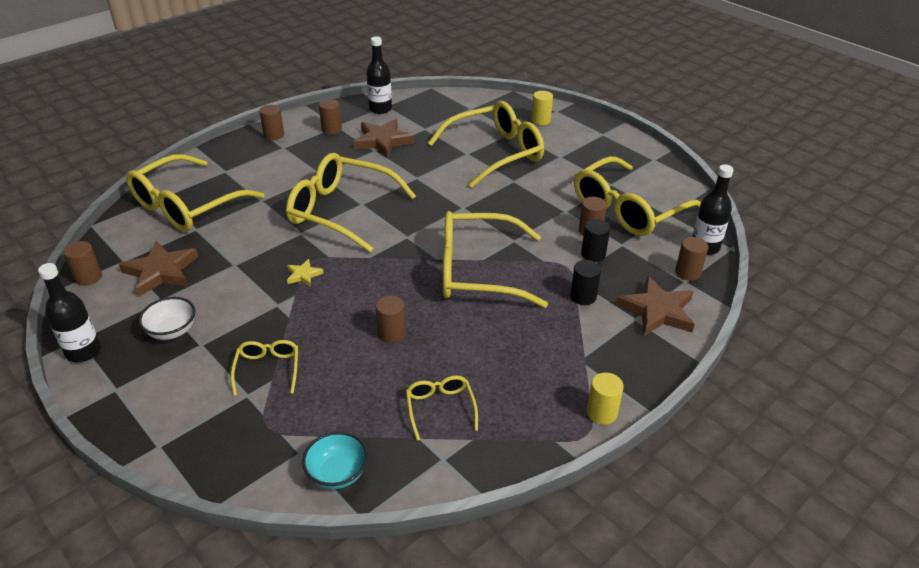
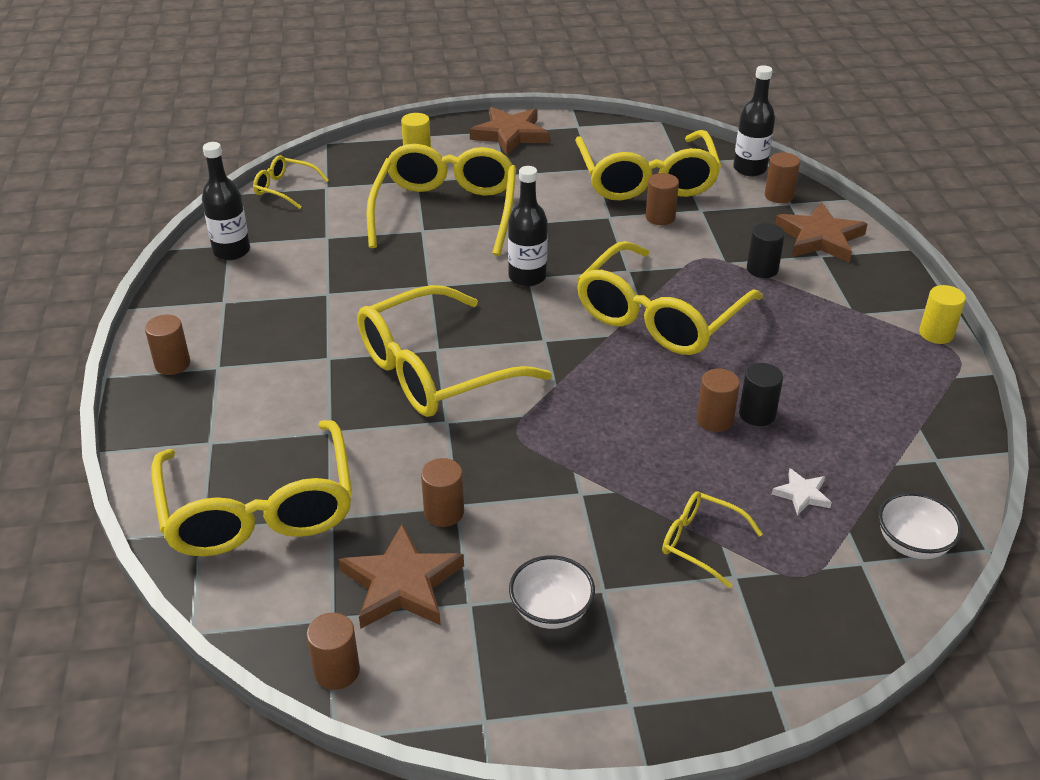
camera: 55 degrees left, 0 degrees up
(83, 351) = (519, 720): black bottle -> black bottle (527, 277)
(303, 275) = (540, 450): yellow star -> none
(331, 129) = (228, 309): brown cylinder -> brown cylinder (444, 512)
(337, 473) = (912, 543): turquoise bowl -> white bowl
(348, 400) = (802, 494): none -> white star
(382, 141) = (313, 279): brown star -> brown star (510, 135)
(440, 408) = (861, 432): yellow glasses -> yellow glasses (285, 188)
(593, 254) = (700, 233): black cylinder -> black cylinder (757, 414)

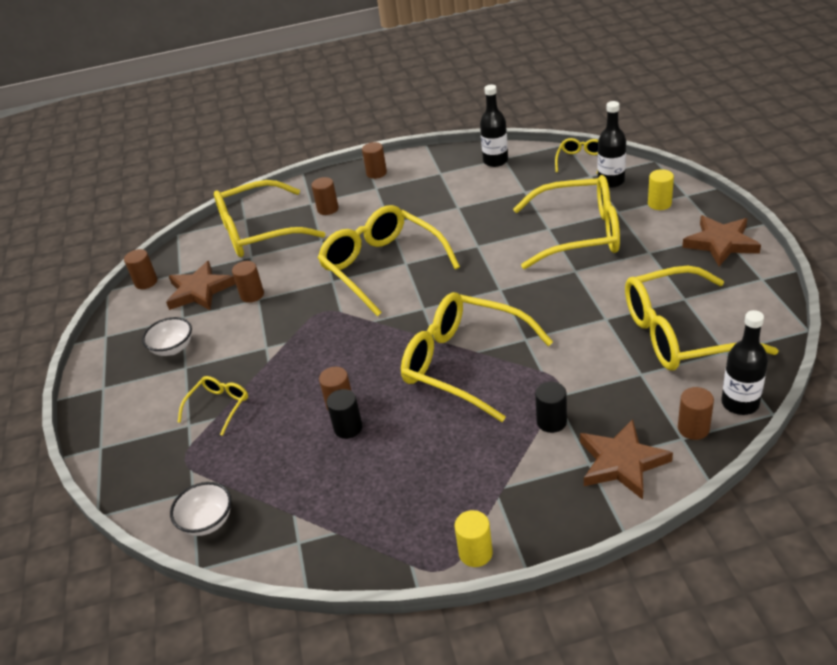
camera: 90 degrees right, 0 degrees up
(527, 277) = (501, 288): black bottle -> black bottle (611, 181)
(660, 217) = (616, 349): brown cylinder -> brown cylinder (328, 209)
(802, 494) = (260, 457): white star -> none

